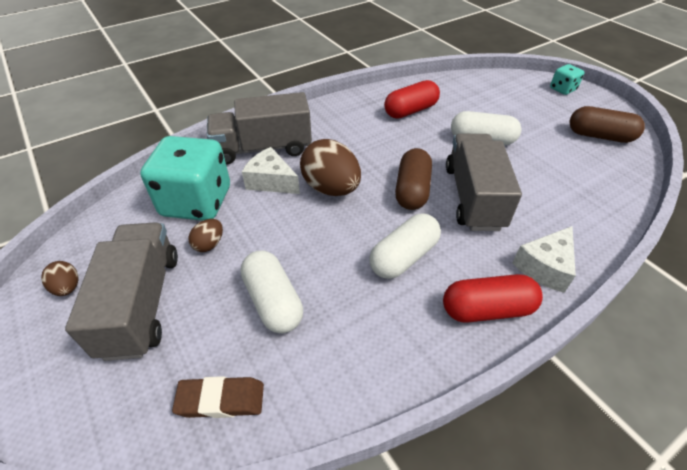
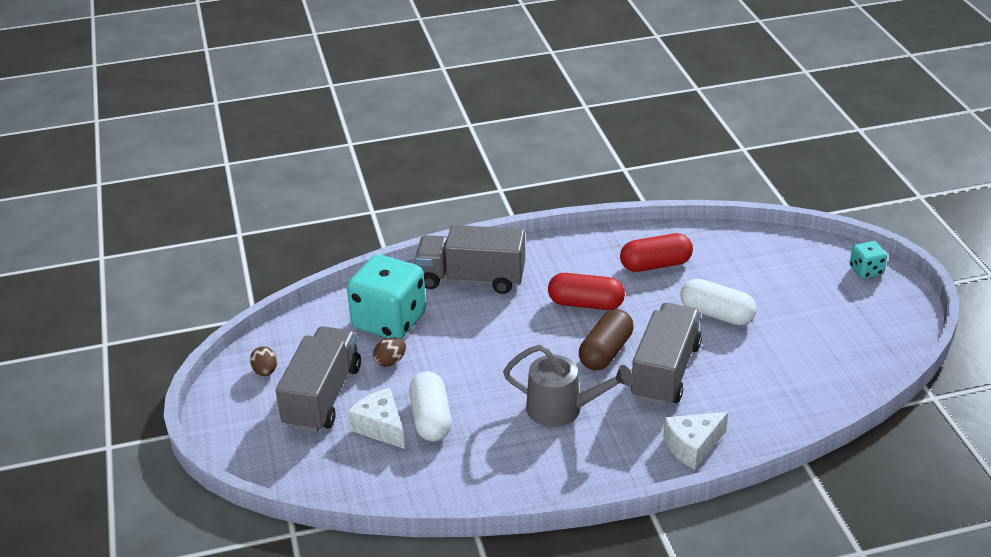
camera: 20 degrees right, 10 degrees down
(221, 400) = (368, 474): brown eraser -> none
(271, 181) = (467, 315): white cheese -> white cheese (380, 427)
(331, 188) = (524, 334): brown egg -> none
(403, 257) = (563, 409): white capsule -> grey watering can
(487, 309) = (614, 465): red capsule -> red capsule (585, 304)
(599, 136) = (861, 336): brown capsule -> none

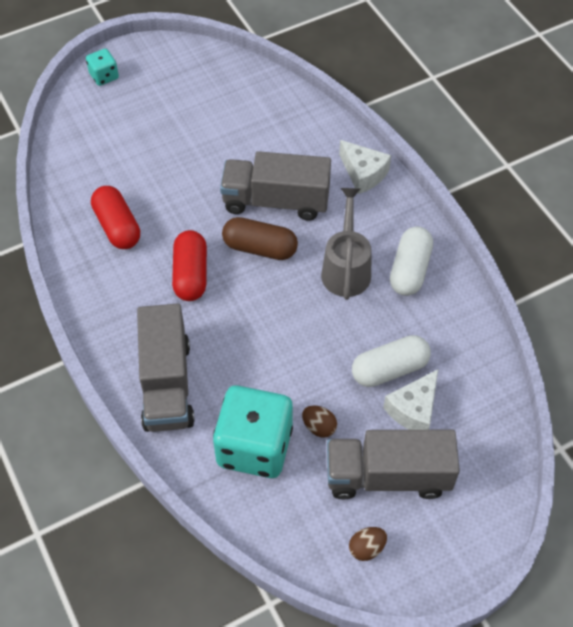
camera: 105 degrees left, 20 degrees up
(716, 314) = (187, 173): white capsule -> white capsule (409, 270)

